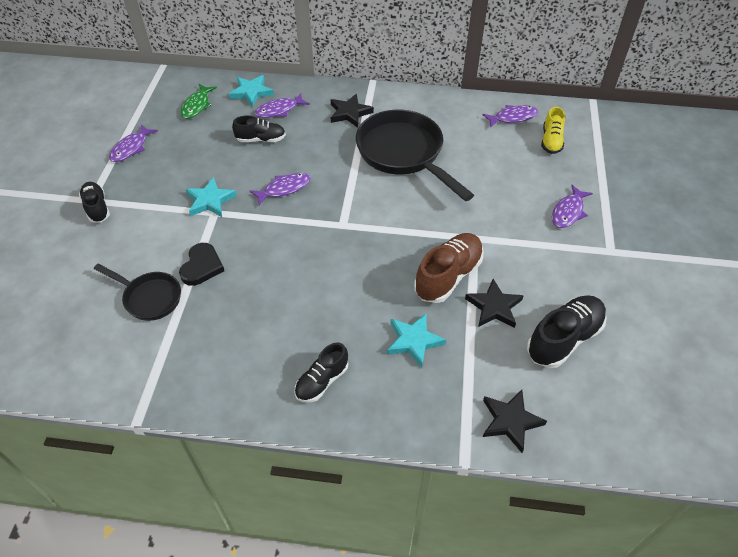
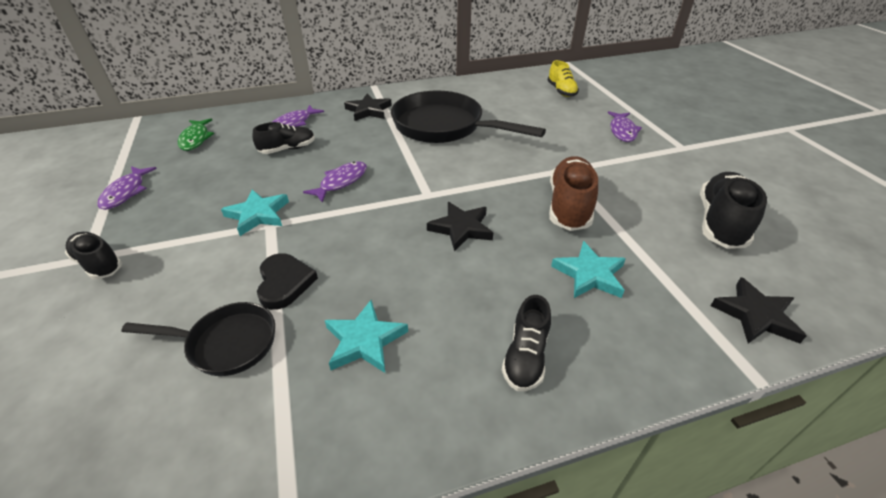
camera: 25 degrees left, 10 degrees down
(251, 92) = (254, 117): turquoise star -> turquoise star (364, 340)
(494, 307) = (635, 218): black star -> black star (461, 228)
(513, 117) = (516, 84): purple fish -> none

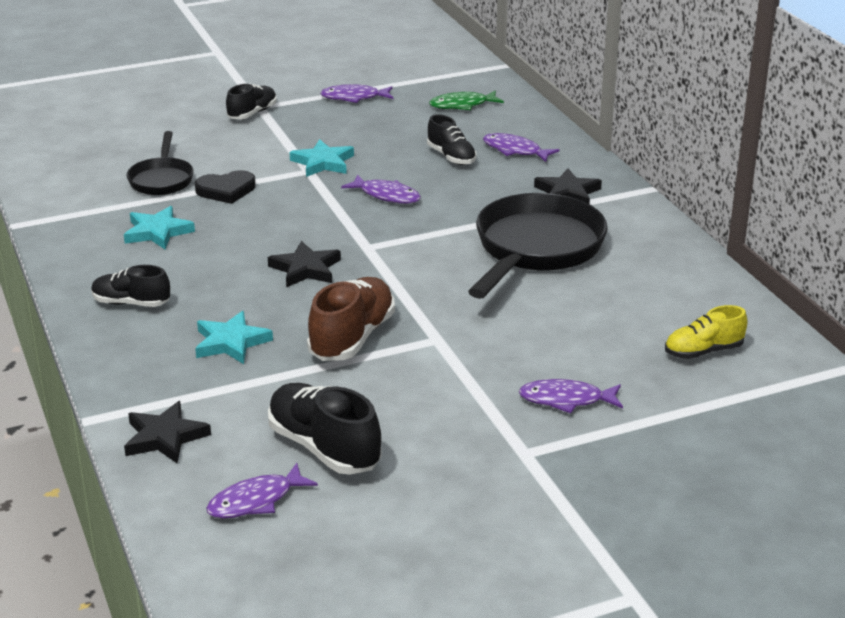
camera: 85 degrees right, 10 degrees down
(569, 206) = (352, 338): brown shoe -> brown shoe turned 75 degrees counterclockwise
(720, 223) = (324, 448): black shoe -> black shoe turned 150 degrees counterclockwise
(805, 257) = (256, 501): none -> purple fish

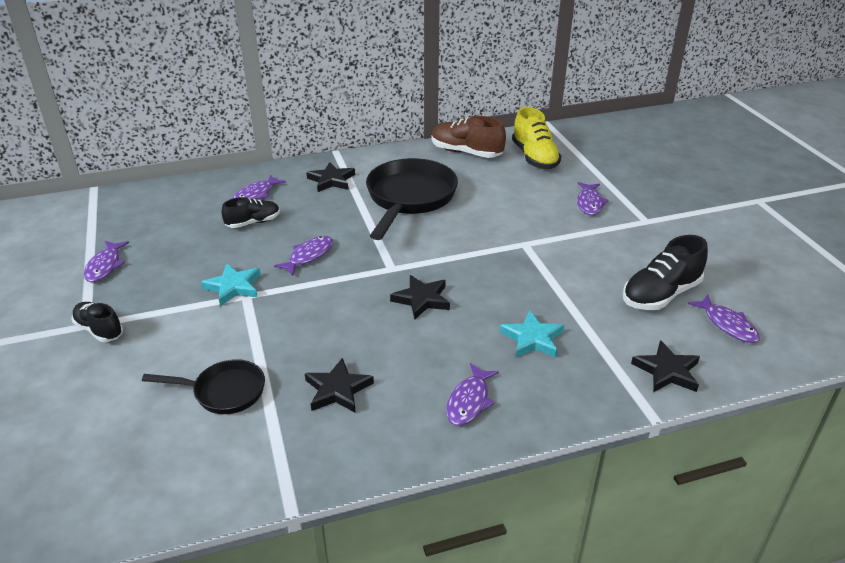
camera: 85 degrees left, 5 degrees up
(131, 303) = (469, 401): black shoe -> purple fish
(157, 232) = (337, 390): turquoise star -> black star
(226, 190) = (266, 345): black heart -> none
(352, 338) = (524, 279): brown shoe -> brown shoe (466, 152)
(462, 105) = (159, 212): green fish -> none
(535, 249) = (409, 199): black pan -> black pan turned 75 degrees clockwise
(703, 351) = (534, 158): yellow shoe -> yellow shoe, size x1.59

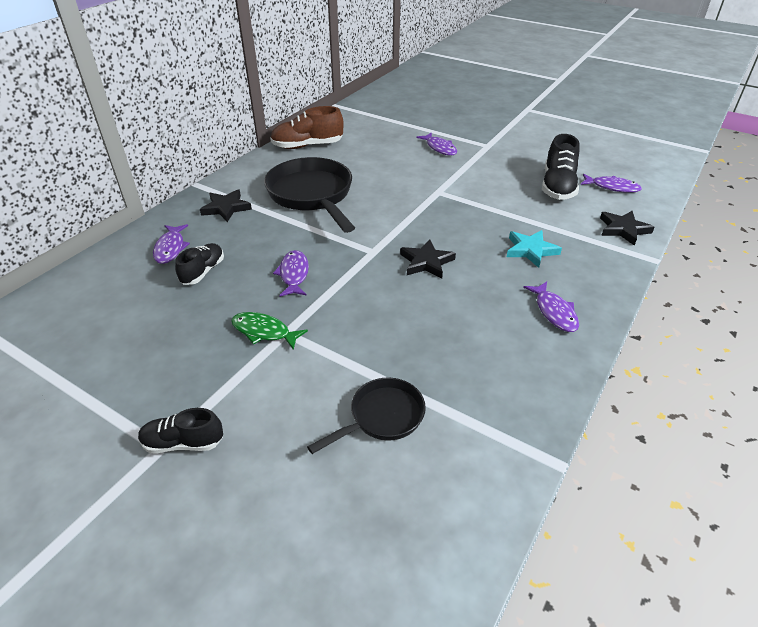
camera: 40 degrees left, 5 degrees up
(105, 266) = (99, 384): purple fish -> none
(233, 287) = (264, 332): turquoise star -> green fish
(337, 390) = (463, 359): black star -> none
(534, 158) = (361, 132): yellow shoe -> none

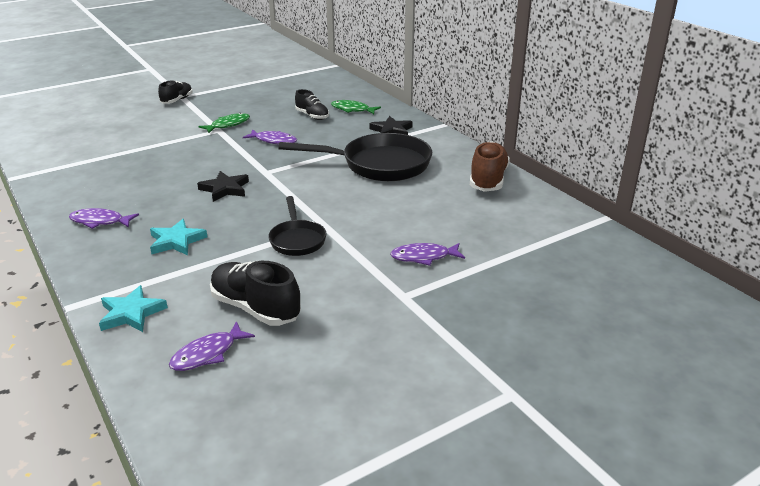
camera: 115 degrees right, 10 degrees down
(170, 248) = (352, 110): purple fish -> green fish
(382, 417) = (118, 142): black pan -> black pan (297, 240)
(623, 229) = (131, 313): black star -> turquoise star

